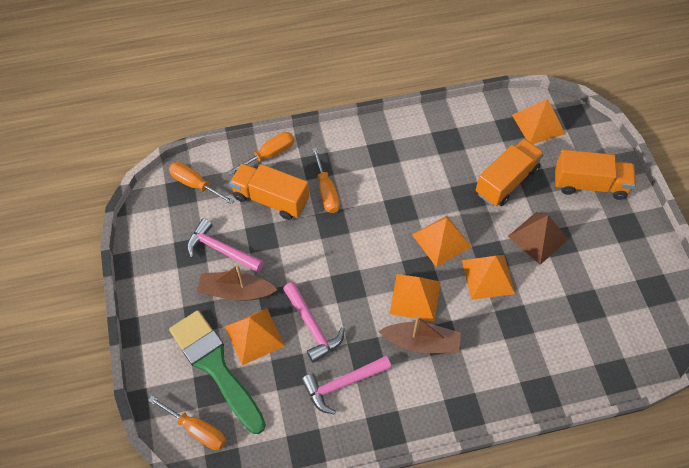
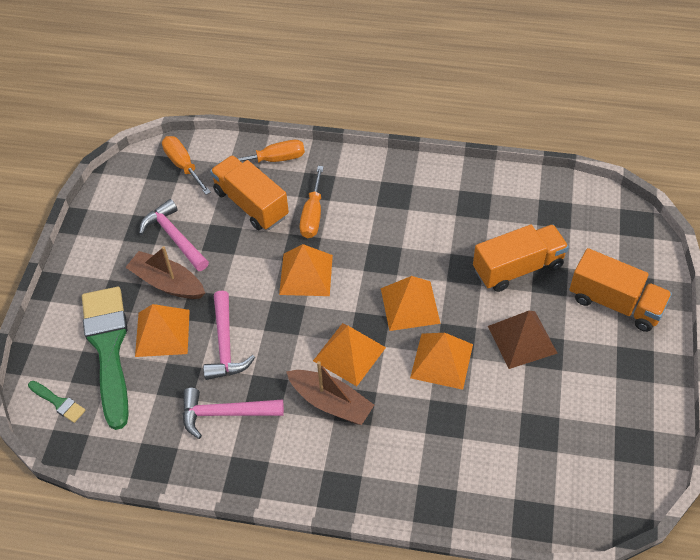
camera: 25 degrees right, 5 degrees down
(197, 430) = (58, 402): orange screwdriver -> green brush
(538, 124) = (588, 219): orange pyramid -> orange pyramid (306, 274)

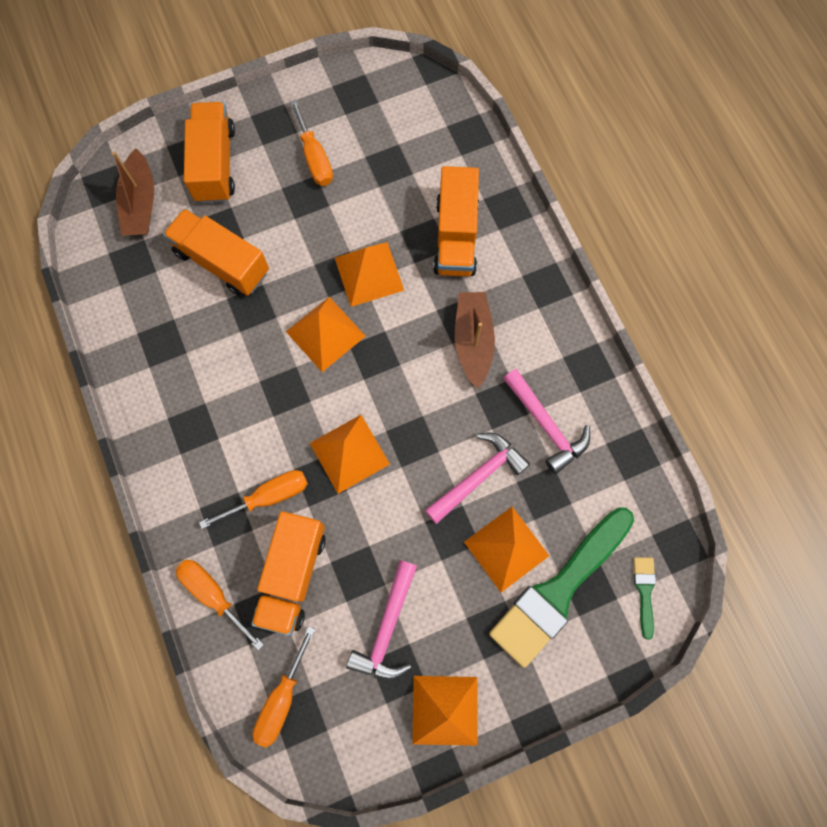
camera: 125 degrees left, 20 degrees up
(167, 283) = (448, 589): brown boat -> brown boat (141, 203)
(349, 354) = (413, 356): orange pyramid -> orange pyramid (445, 710)
(433, 444) = (455, 236): none -> orange truck
(522, 339) = (303, 220): brown pyramid -> none
(580, 377) = (314, 158): none -> orange screwdriver

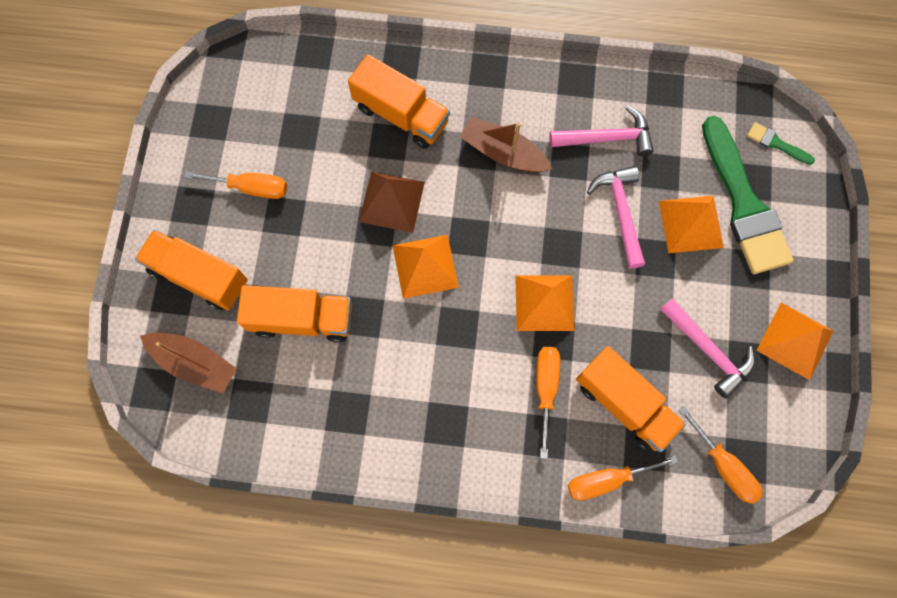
camera: 60 degrees left, 0 degrees up
(222, 262) = (302, 319): orange truck -> orange truck turned 150 degrees counterclockwise
(369, 274) = (392, 201): orange pyramid -> brown pyramid

